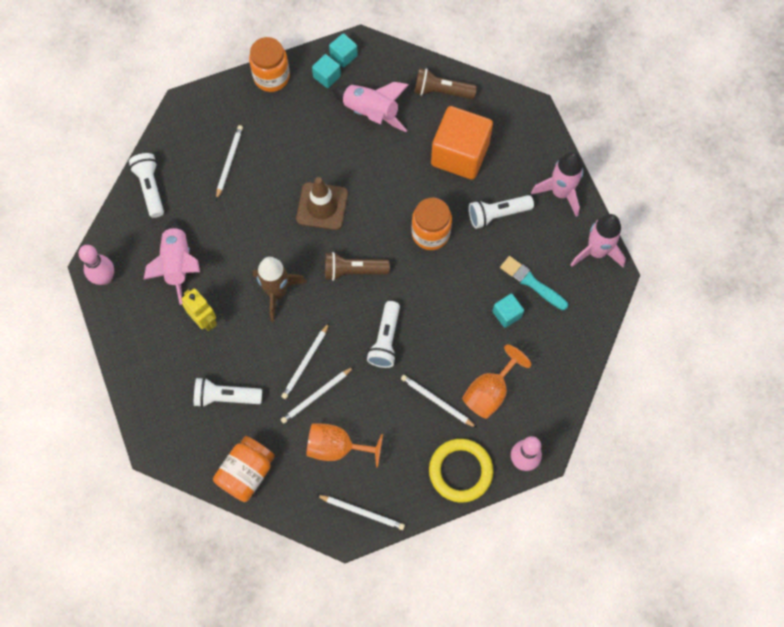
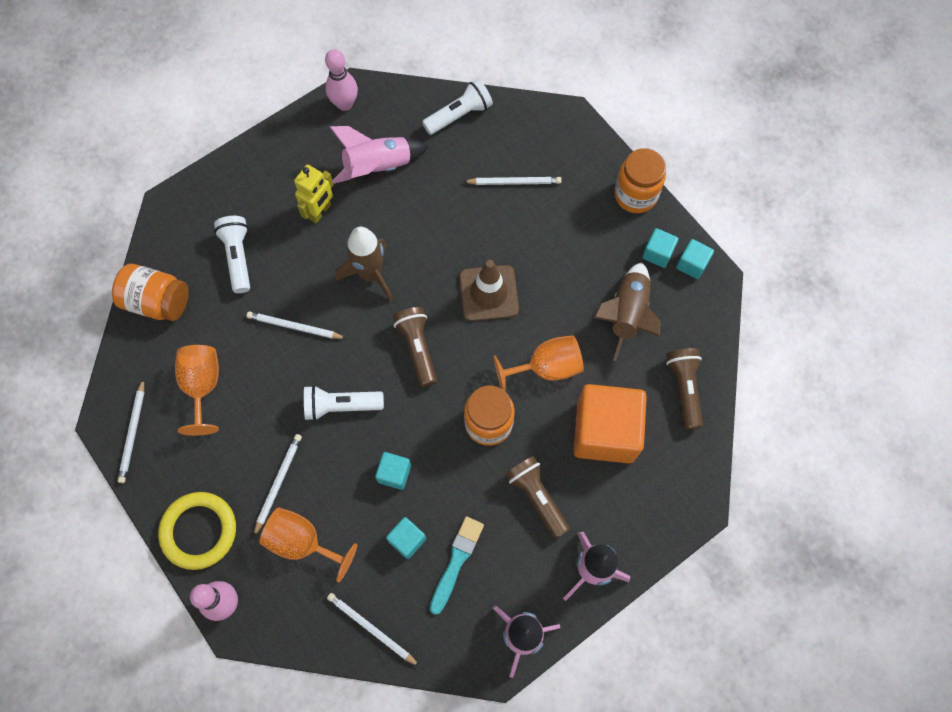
camera: 75 degrees right, 0 degrees up
(316, 396) = (258, 349): white pencil -> white pencil (371, 629)
(371, 112) = (627, 314): pink rocket -> brown rocket
(397, 180) = (546, 367): none -> orange goblet
(452, 312) = (394, 473): none -> turquoise cube
(497, 214) = (537, 497): white flashlight -> brown flashlight

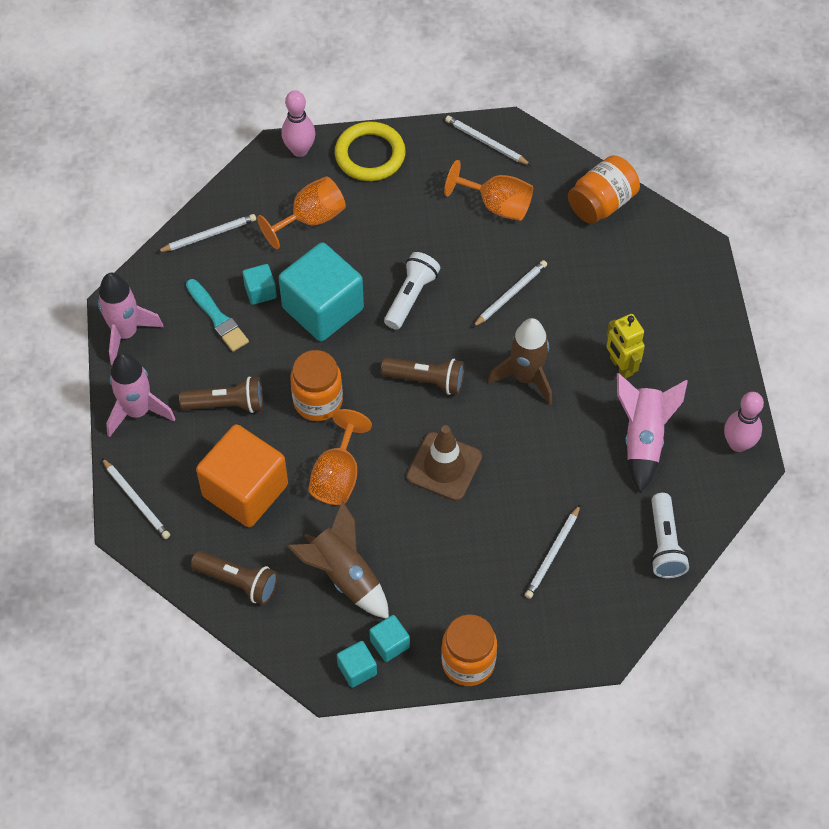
camera: 120 degrees right, 10 degrees down
(238, 257) = (610, 280): white flashlight -> none
(278, 483) = (373, 223): white pencil -> white pencil (136, 500)
(394, 473) = (323, 308): turquoise cube -> turquoise cube, size x2.23

